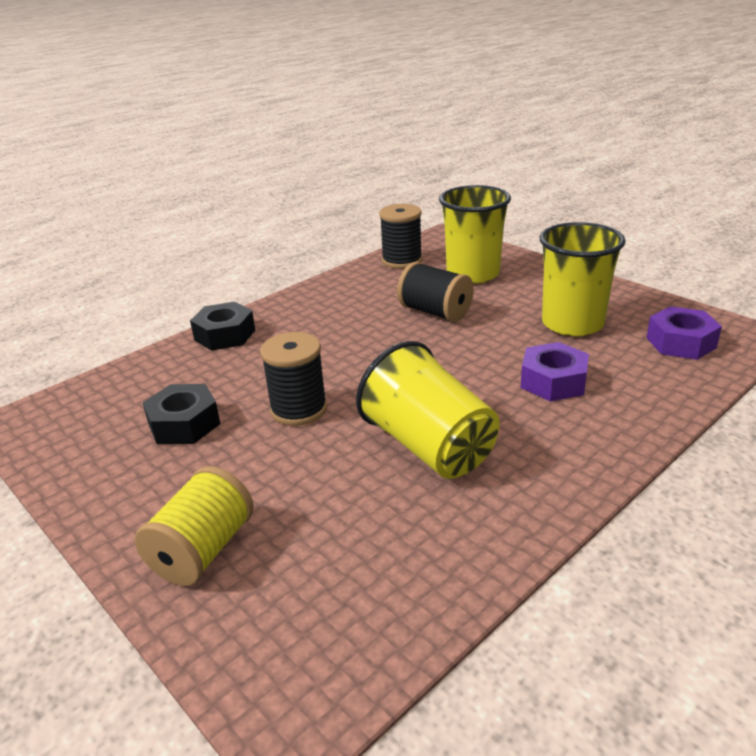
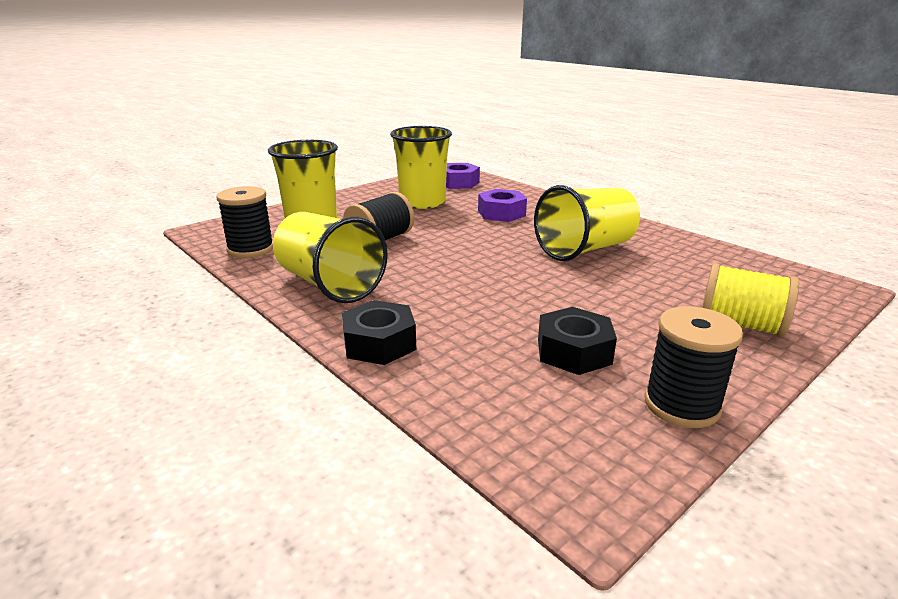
camera: 90 degrees left, 5 degrees down
(298, 409) = (541, 294): black spool -> black spool (681, 405)
(328, 303) = (329, 284): none -> yellow cup

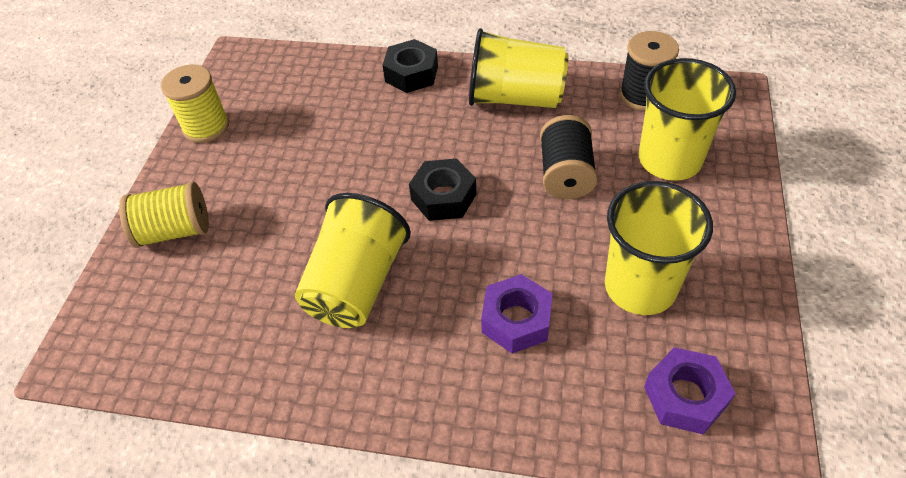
camera: 145 degrees right, 25 degrees up
(574, 351) = (287, 133): black nut -> black nut (443, 197)
(681, 405) = (206, 127): black spool -> yellow spool

